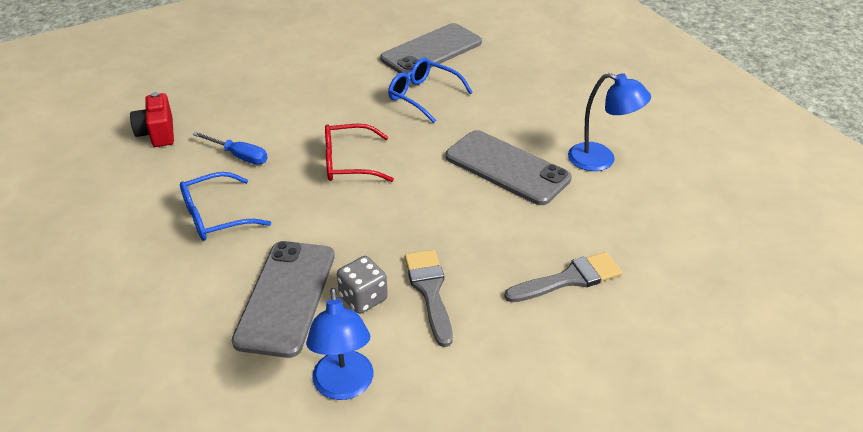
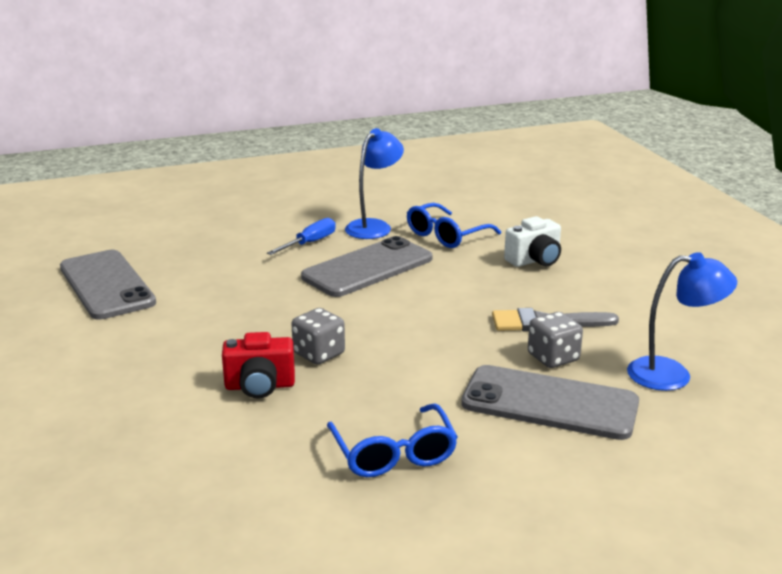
camera: 80 degrees left, 15 degrees down
(157, 133) = (161, 516): red camera -> red camera (260, 386)
(239, 156) = (264, 435): blue screwdriver -> blue screwdriver (309, 243)
(348, 163) = (319, 354): red glasses -> grey dice
(423, 96) = (205, 298): blue glasses -> blue glasses (446, 235)
(569, 279) = (535, 260): grey brush -> white camera

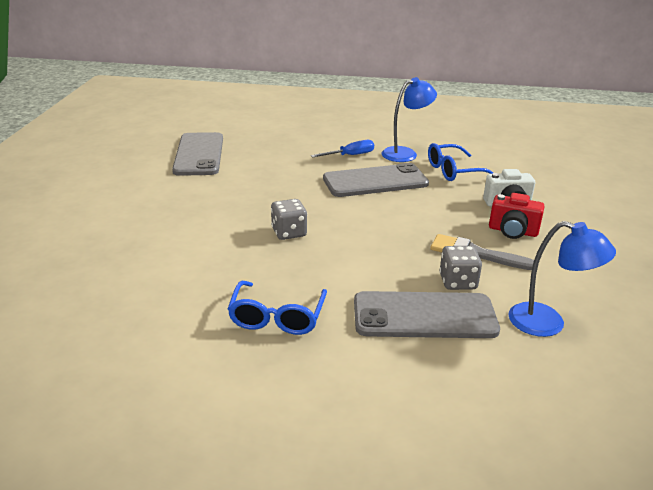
camera: 25 degrees right, 5 degrees up
(260, 386) = (231, 244): red camera -> red camera (512, 231)
(549, 403) = (424, 316): grey phone -> grey phone turned 45 degrees counterclockwise

